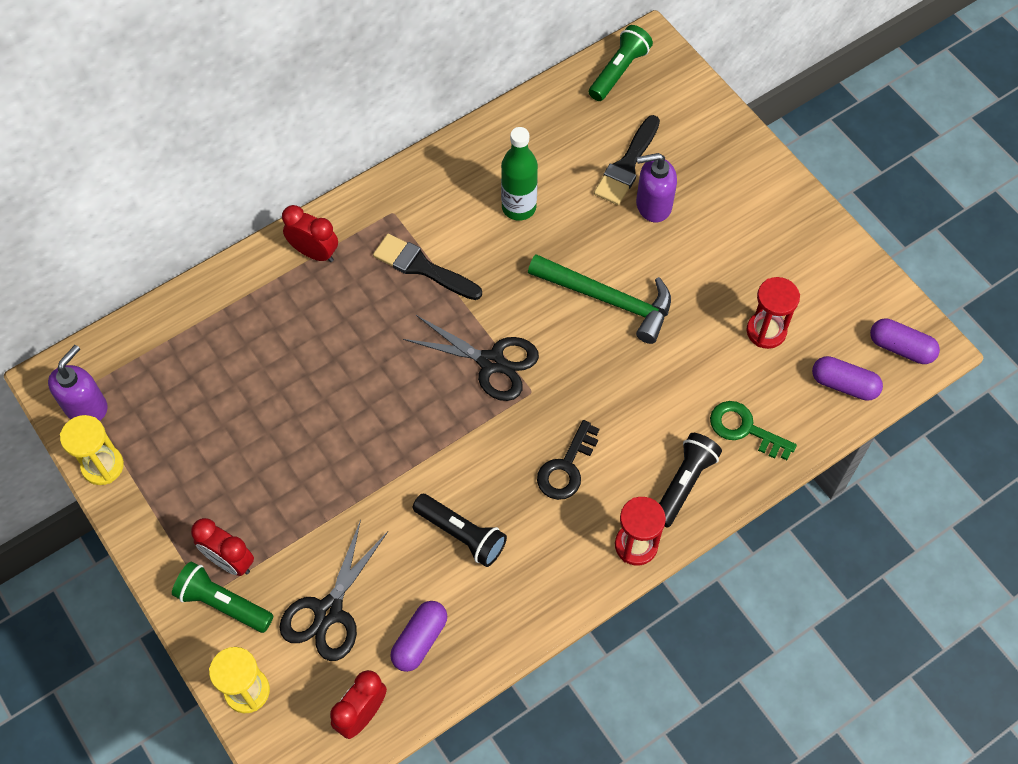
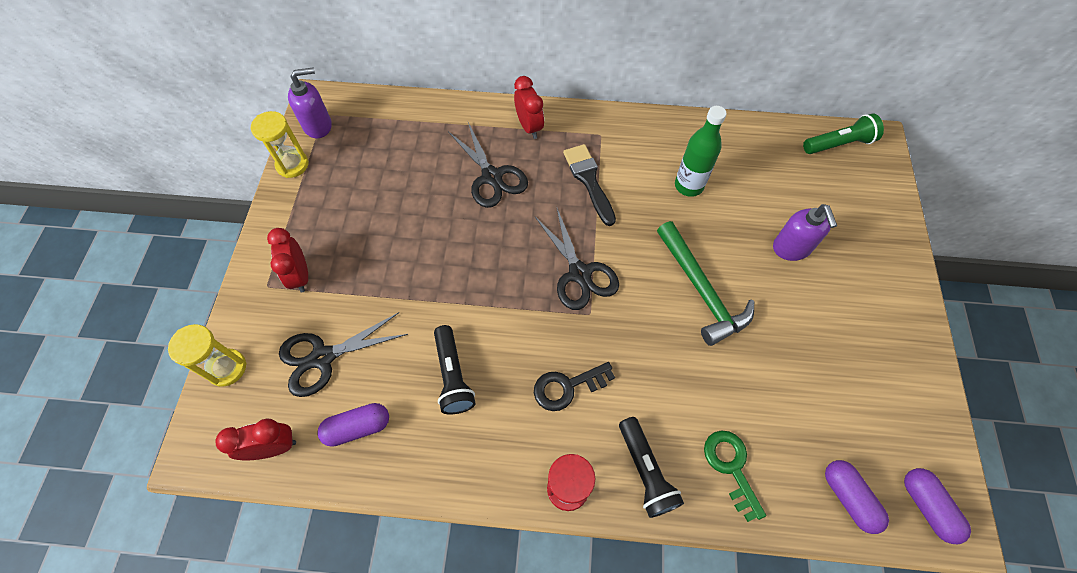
camera: 40 degrees right, 0 degrees up
(223, 603) = (270, 299): green flashlight -> none
(325, 330) = (492, 177): none -> black scissors
(627, 165) = (794, 208): black brush -> none
(653, 205) = (791, 248): purple soap dispenser -> purple soap dispenser turned 135 degrees counterclockwise
(684, 484) = (645, 471): black flashlight -> black flashlight turned 90 degrees clockwise
(766, 331) = (811, 403): red hourglass -> none

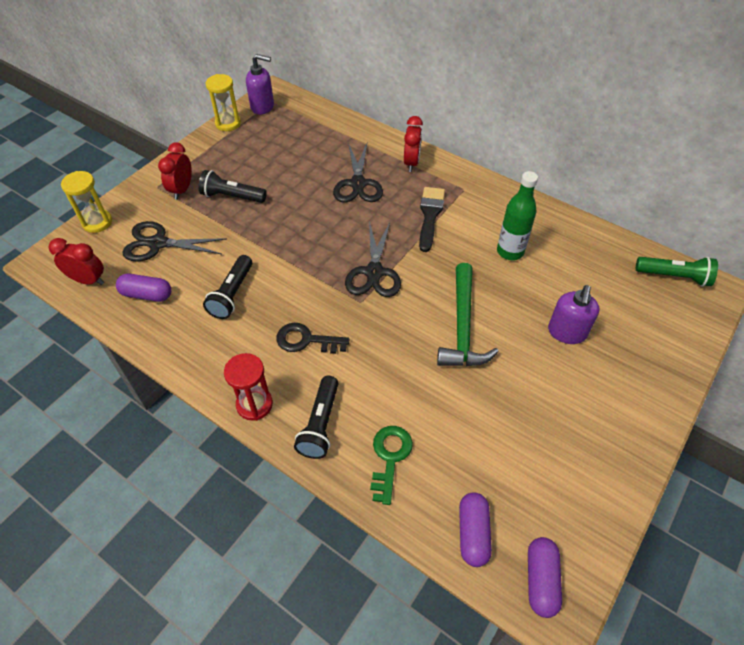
camera: 30 degrees right, 10 degrees down
(366, 256) = (232, 196): none -> black flashlight

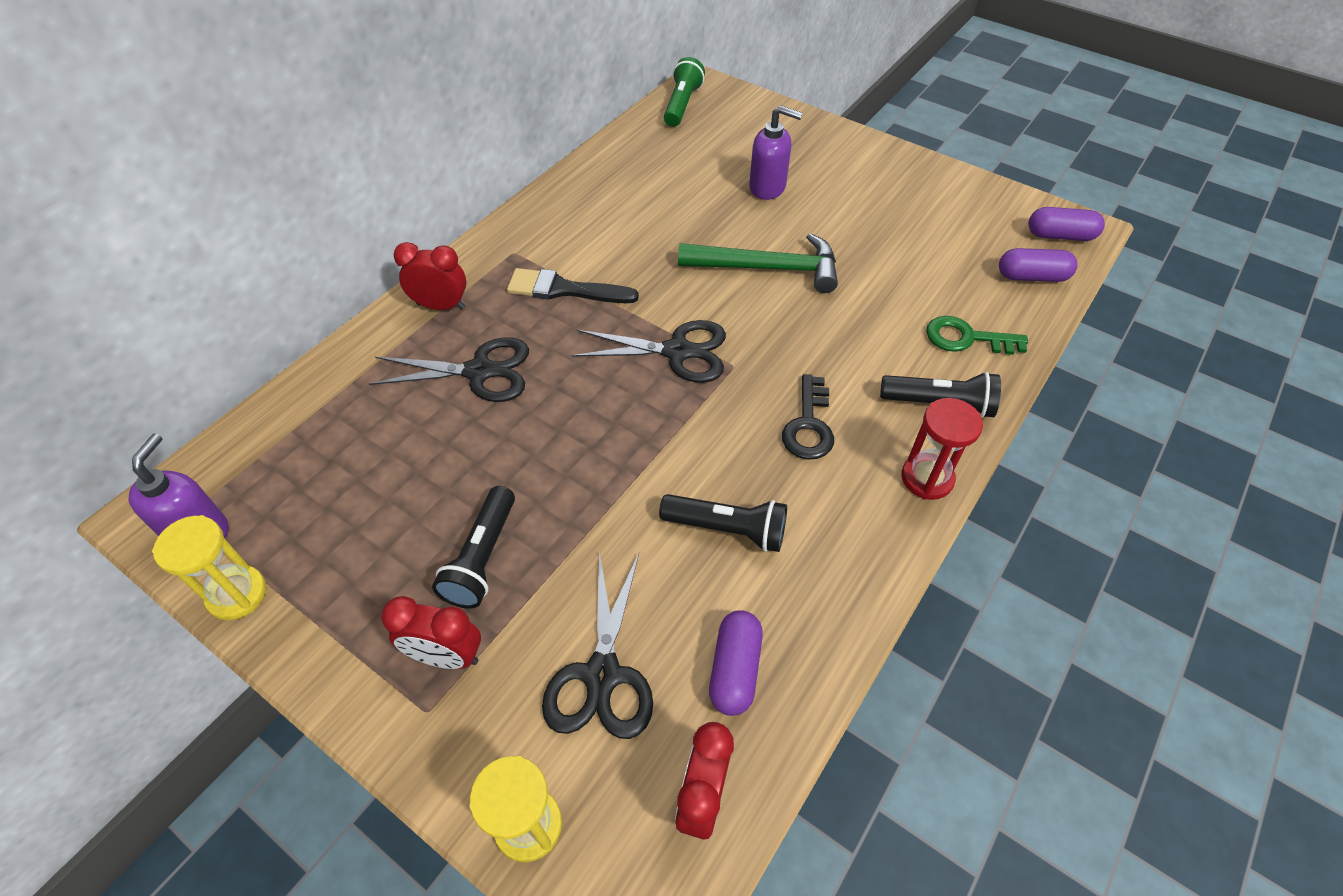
camera: 90 degrees left, 0 degrees up
(510, 251) = (640, 219): green bottle -> none

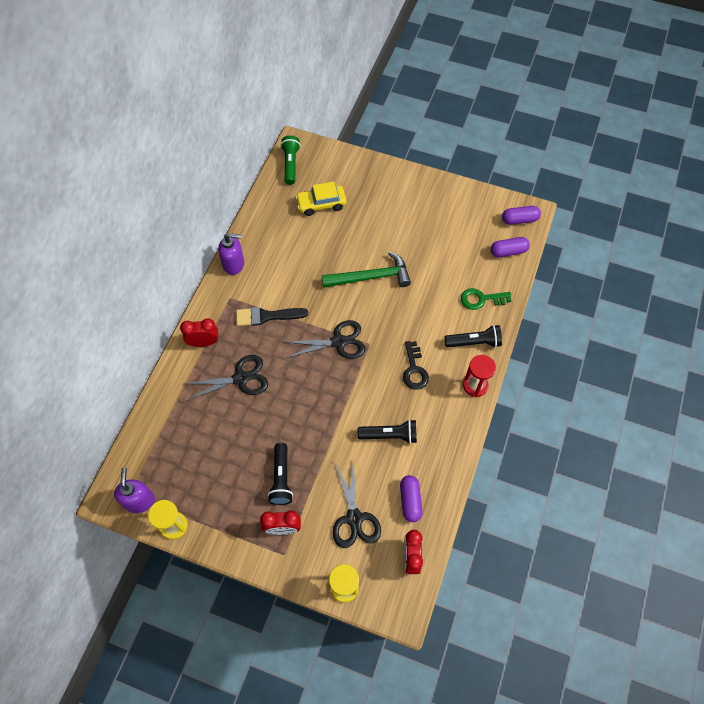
camera: 15 degrees left, 10 degrees up
(713, 159) = (321, 204): none -> yellow car
(768, 187) = (357, 219): purple soap dispenser -> purple soap dispenser (234, 264)

